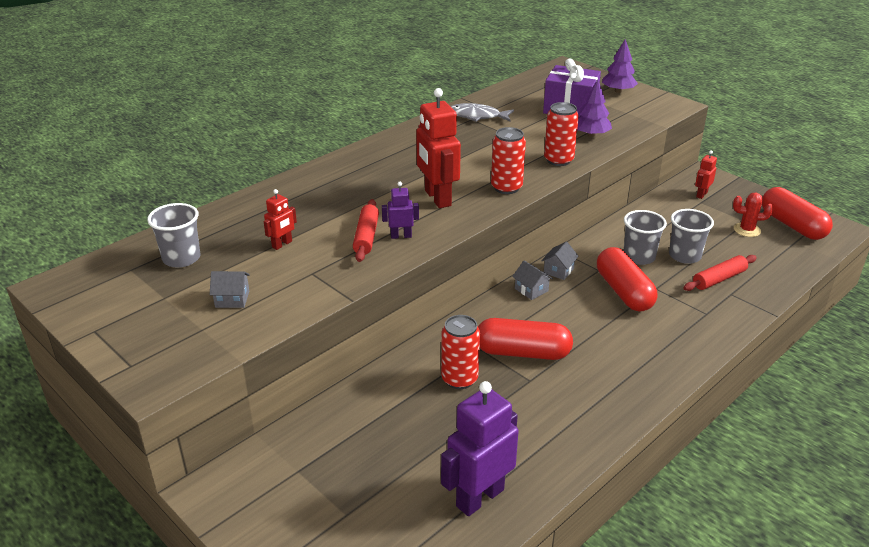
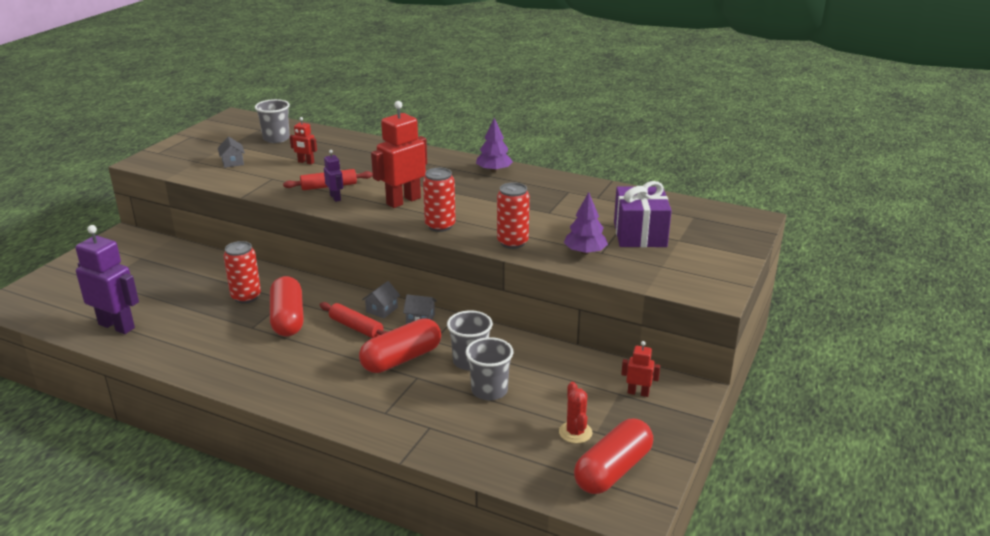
camera: 70 degrees right, 5 degrees down
(477, 116) = (576, 193): grey fish -> none
(618, 91) = (717, 256): purple tree -> purple tree (494, 171)
(719, 279) = (454, 417): red rolling pin -> red rolling pin (356, 327)

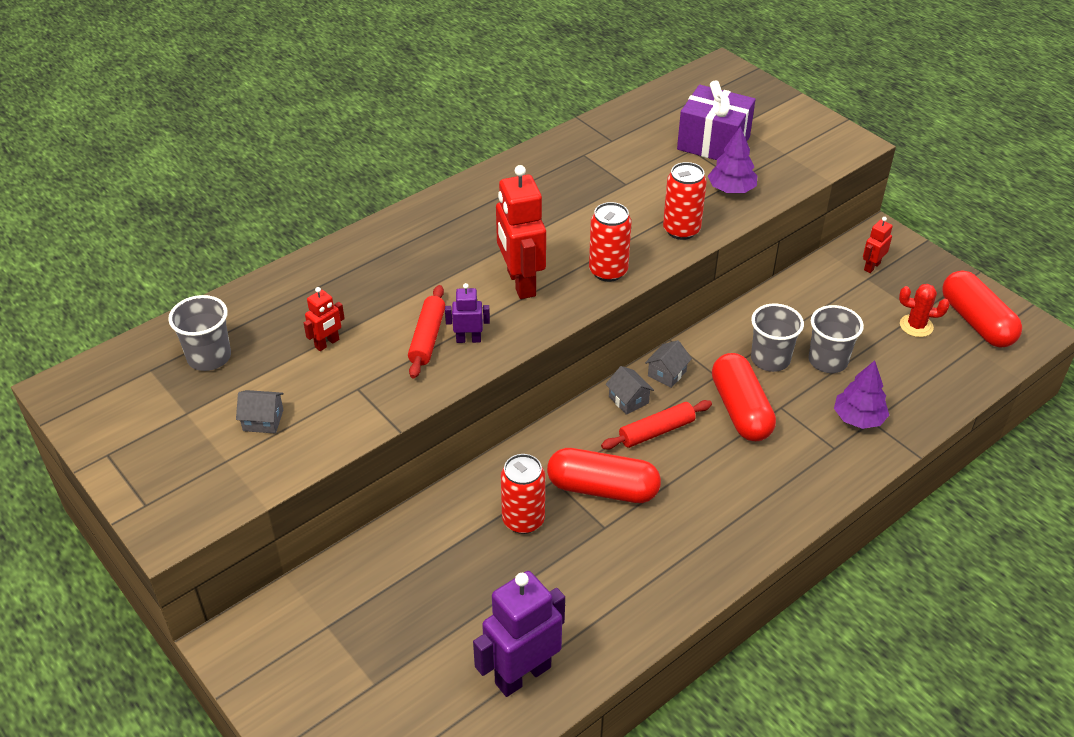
camera: 65 degrees left, 15 degrees up
(494, 171) = (487, 189): purple tree -> purple tree (858, 418)

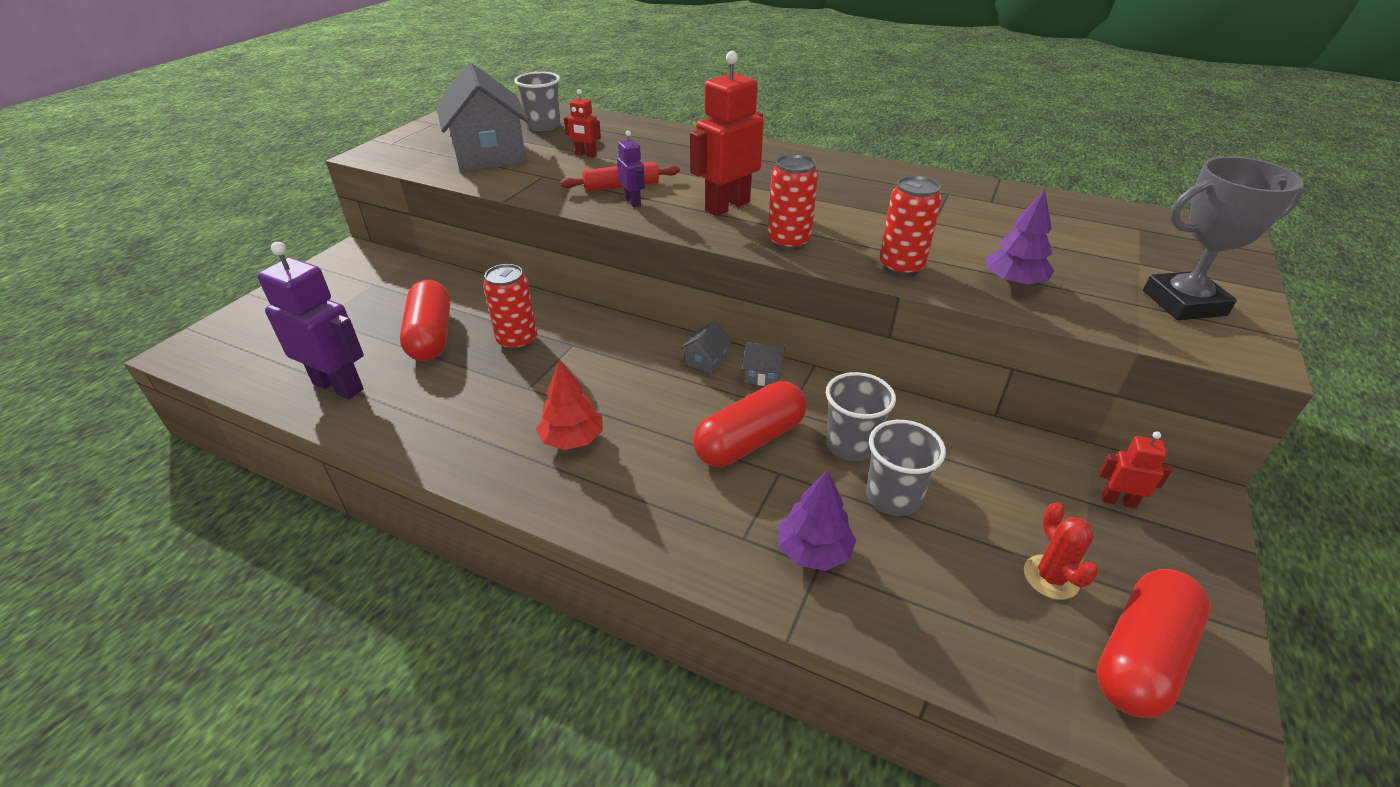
camera: 65 degrees right, 5 degrees down
(263, 420) = (489, 155): grey house -> grey house, size x2.49
(602, 489) = (578, 374): red capsule -> red capsule (431, 336)
(656, 431) = (675, 389): red rolling pin -> none
(689, 514) = (572, 439): none -> red tree
(713, 143) = (1078, 254): purple gift -> none
(793, 136) = (1183, 303): none -> grey trophy

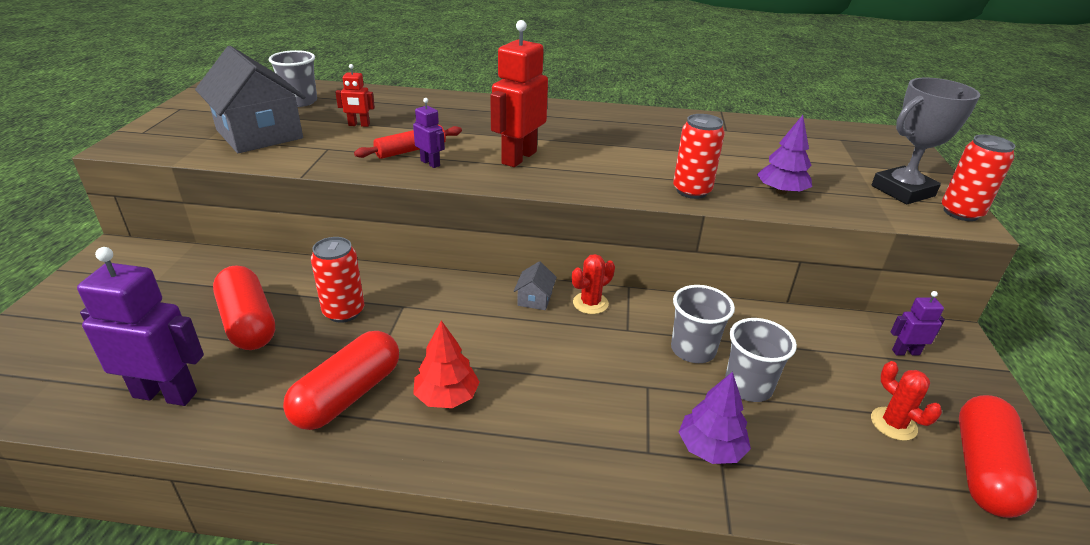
camera: 20 degrees left, 5 degrees down
(749, 441) = (609, 363): red capsule -> red capsule (348, 395)
(762, 375) = (590, 303): grey house -> red cactus
(788, 242) = (589, 182): red can -> red can (961, 213)
(1118, 501) = (905, 352): red robot -> purple robot

